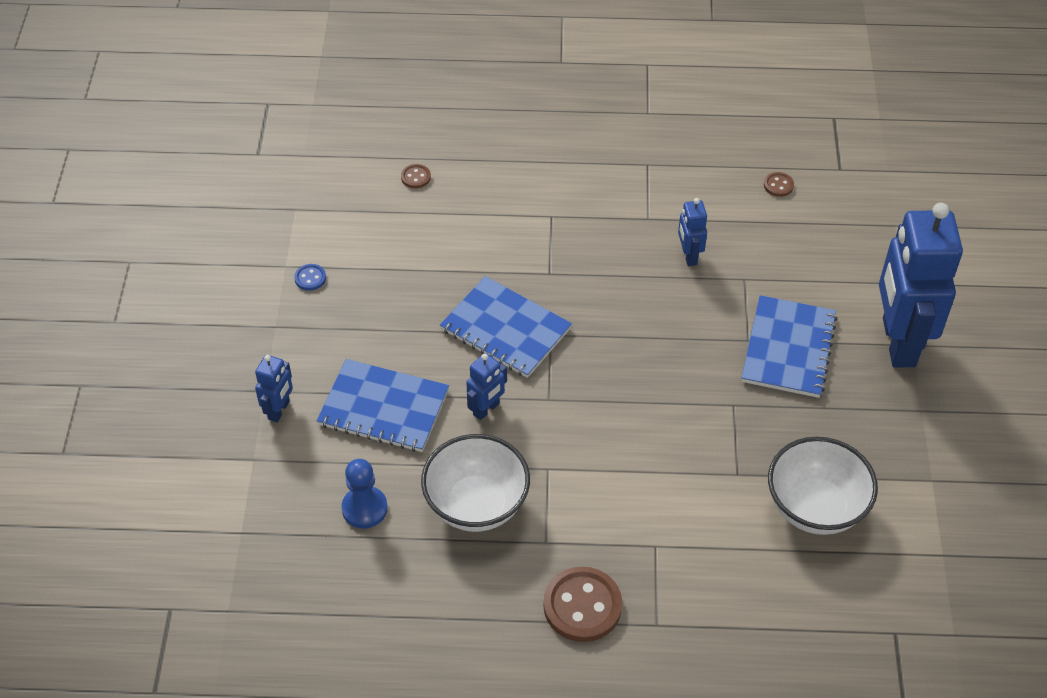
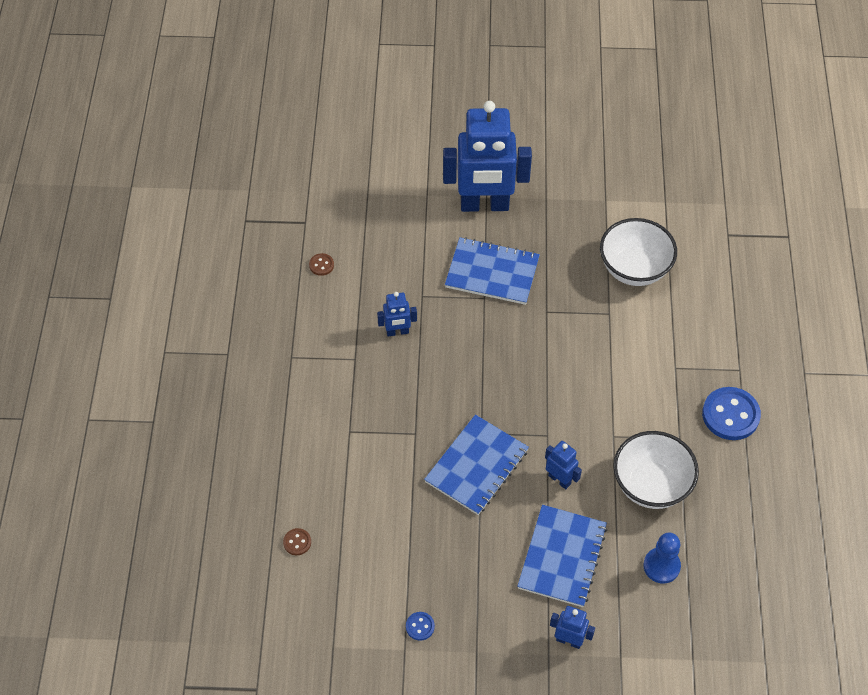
camera: 90 degrees left, 5 degrees up
(582, 606) = (730, 415): brown button -> blue button

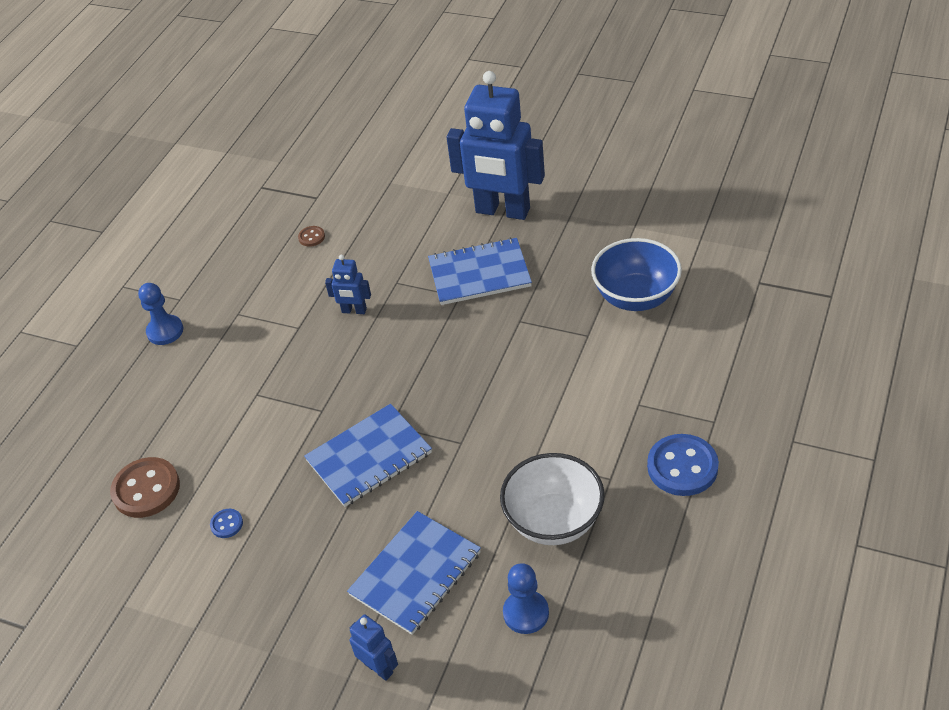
camera: 25 degrees right, 10 degrees down
(231, 389) = (165, 331): none -> blue pawn
(297, 542) = (146, 489): brown button -> brown button, size x2.15
(420, 626) = (224, 608): blue button -> blue button (227, 524)
(492, 272) = (479, 273): blue notebook -> blue notebook turned 45 degrees counterclockwise
(559, 479) = (452, 491): blue robot -> none
(634, 269) = (636, 297): white bowl -> blue bowl

